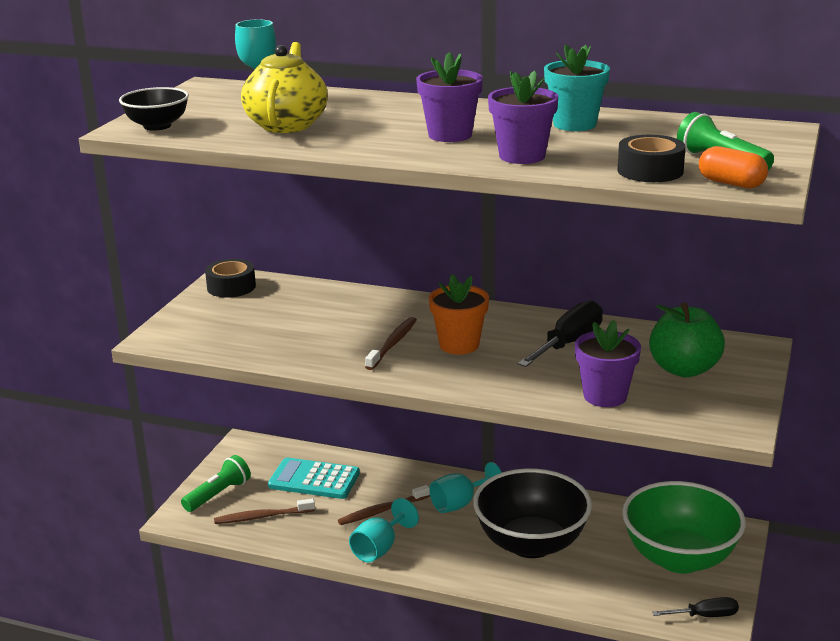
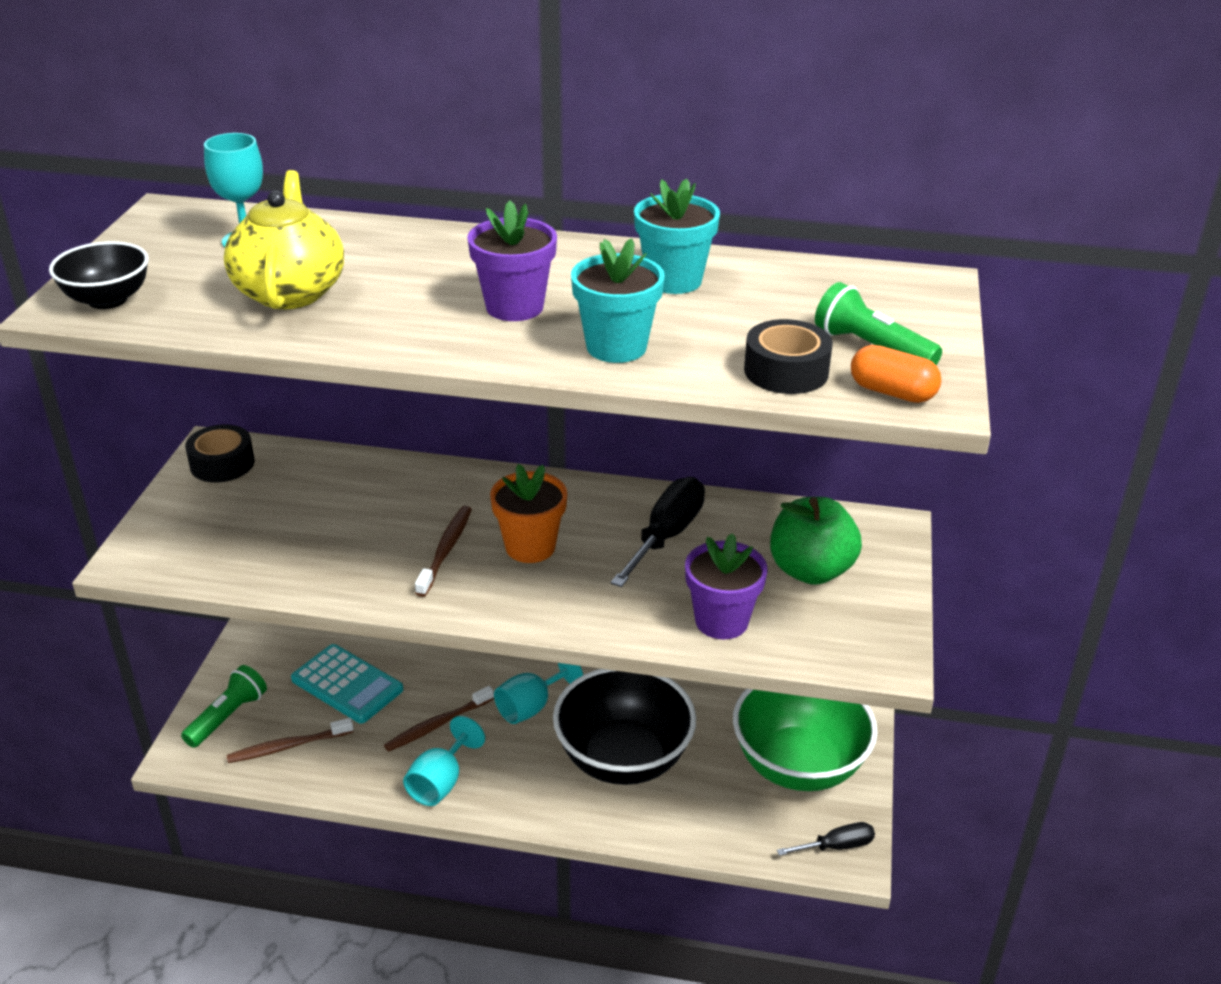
camera: 10 degrees left, 10 degrees up
(314, 480) = (347, 684): turquoise calculator -> turquoise calculator turned 150 degrees counterclockwise
(522, 156) = (616, 347): purple flower pot -> turquoise flower pot

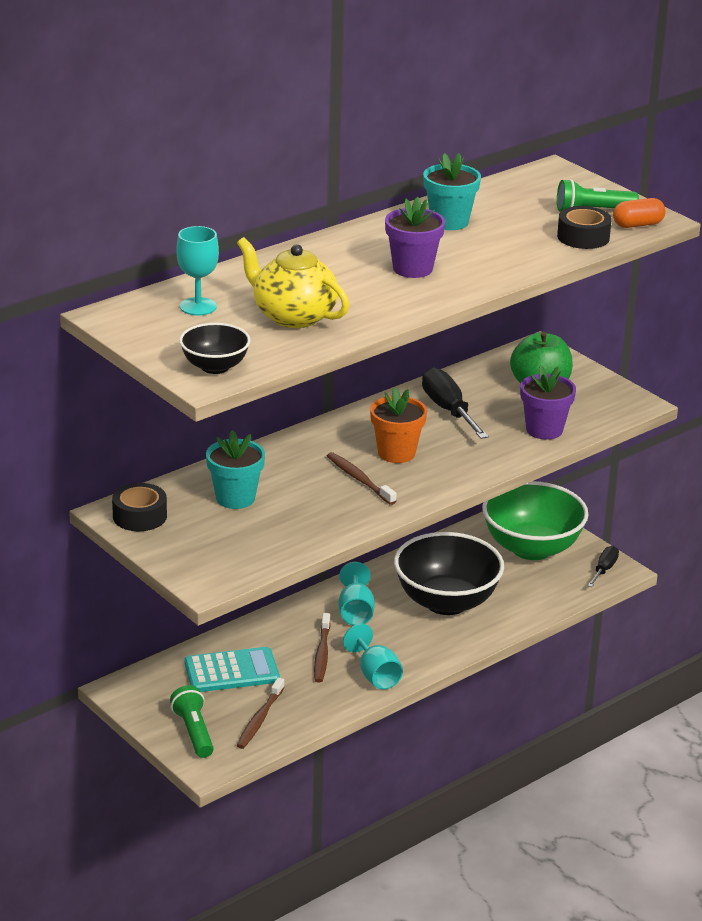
camera: 50 degrees left, 5 degrees down
(616, 347) = (497, 262): turquoise flower pot -> turquoise flower pot (235, 498)

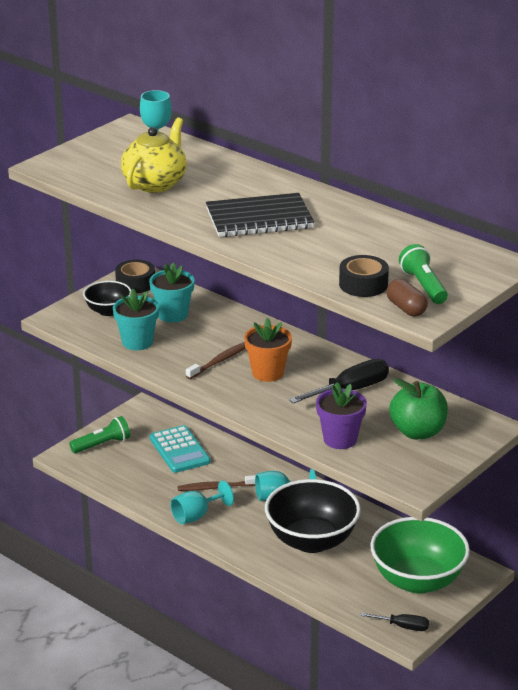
camera: 80 degrees right, 0 degrees up
(215, 367) = (66, 166): black bowl -> black bowl (108, 311)
(260, 719) = (125, 470): brown toothbrush -> none
(412, 269) = (259, 218): purple flower pot -> black notebook
(449, 222) = (358, 226): turquoise flower pot -> turquoise flower pot (137, 342)
(638, 225) = (406, 308): orange capsule -> brown capsule

